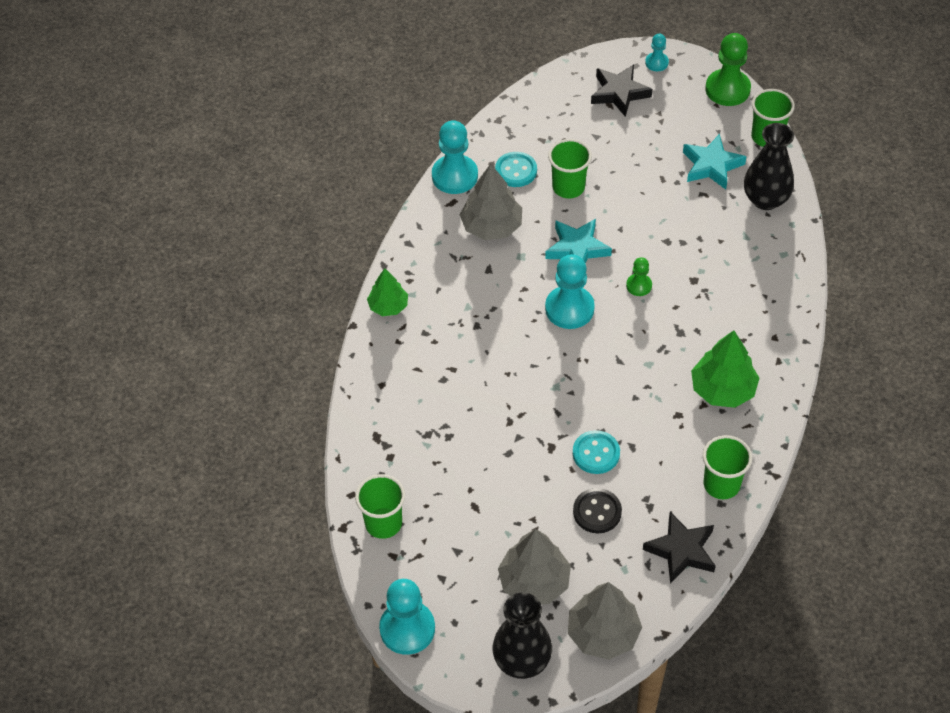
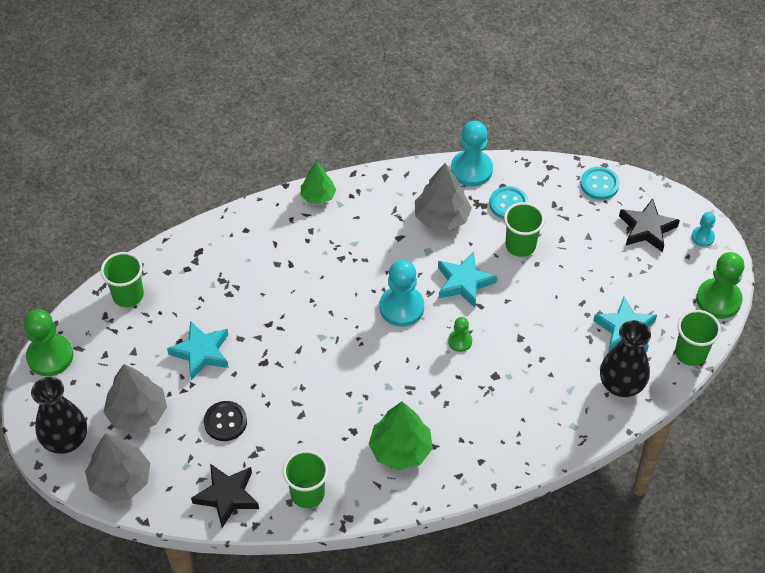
camera: 55 degrees right, 0 degrees up
(407, 629) = (50, 356): turquoise pawn -> green pawn
(502, 493) = (201, 352): none -> turquoise star
(596, 453) = (278, 394): turquoise button -> turquoise button (599, 184)

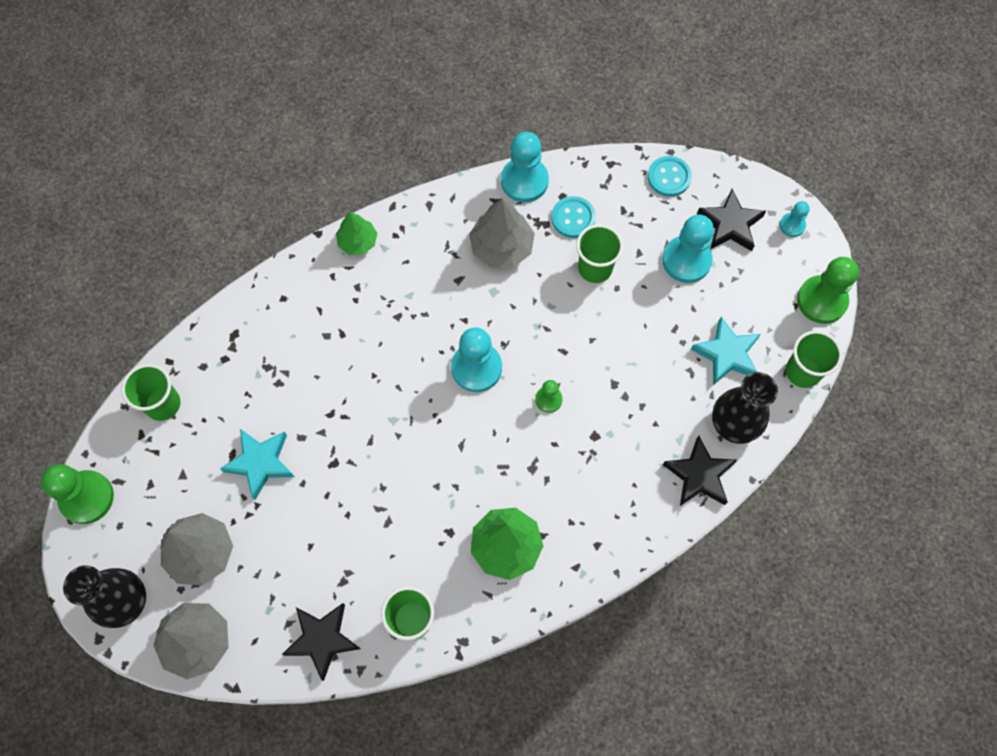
camera: 10 degrees left, 15 degrees up
(225, 422) = (303, 546): black button -> none
(464, 282) = (540, 325): turquoise star -> none
(582, 420) = (699, 475): none -> black star
(602, 251) = (686, 260): none -> turquoise pawn

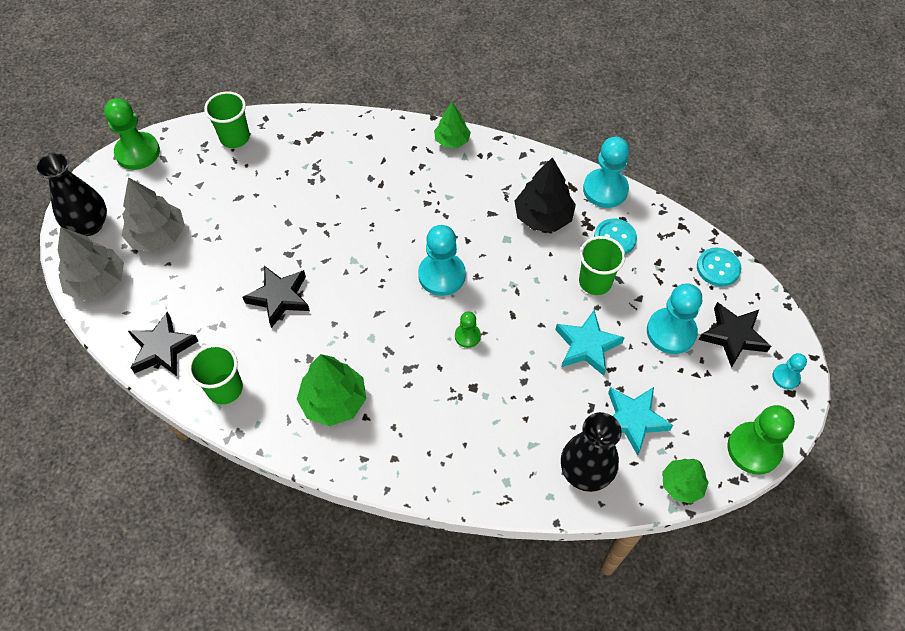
camera: 45 degrees right, 10 degrees down
(260, 463) = (248, 216): turquoise star -> turquoise star (587, 346)
(501, 247) = (543, 217): grey tree -> black tree
(699, 475) = (519, 482): black star -> black star (279, 298)
(802, 372) = (681, 485): green cup -> green tree

